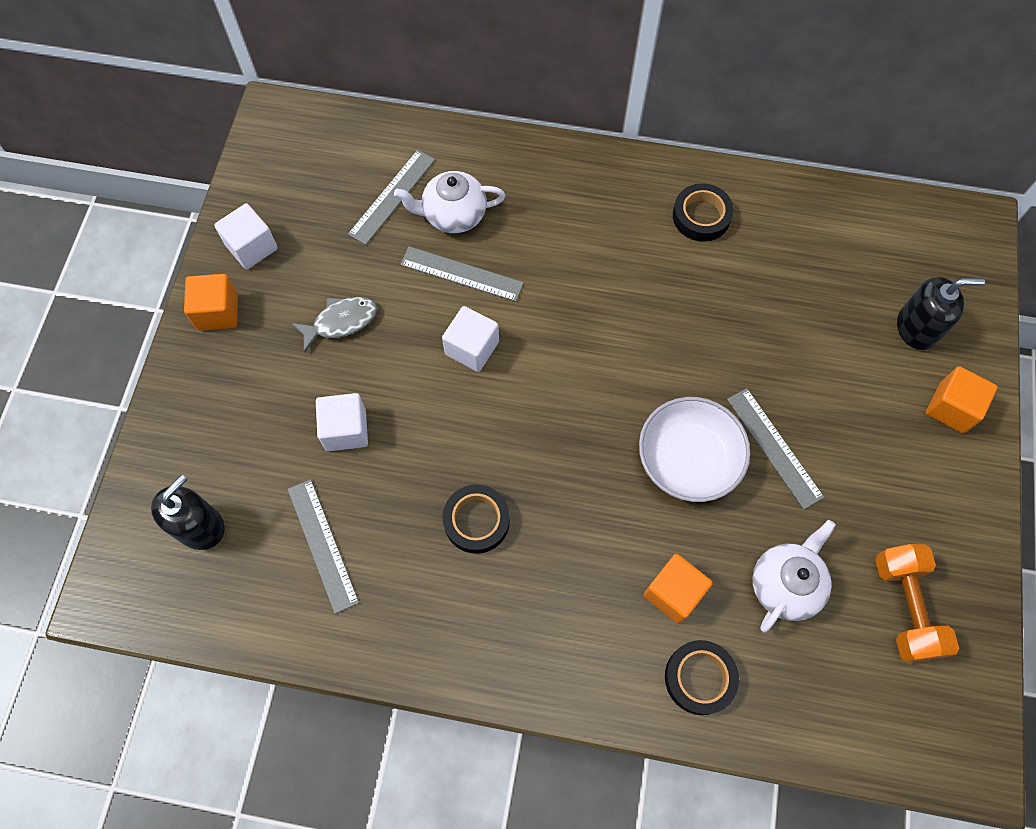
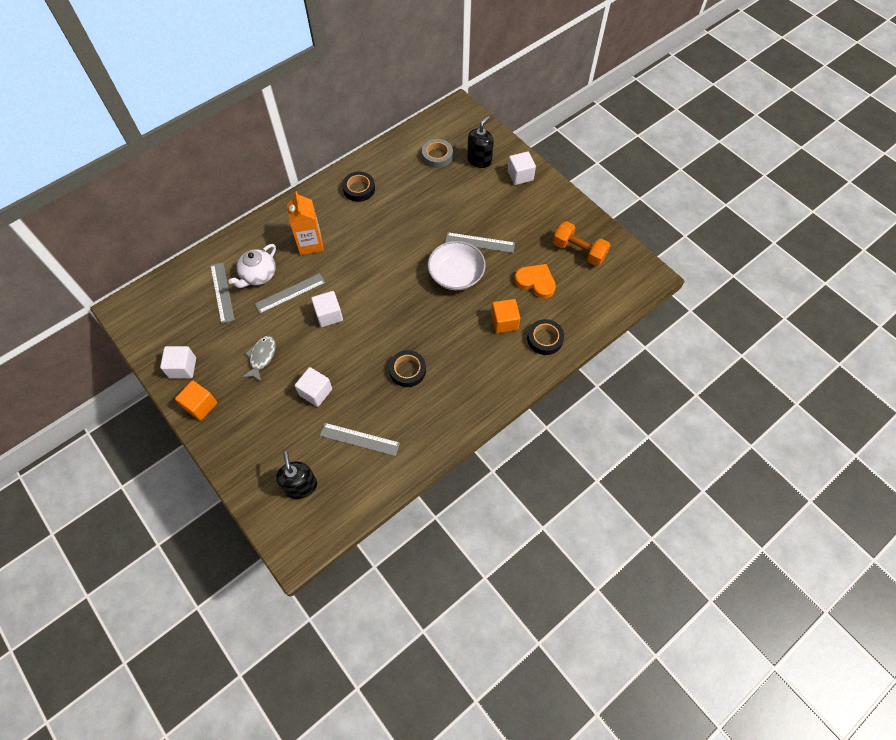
camera: 50 degrees left, 5 degrees down
(557, 232) = (310, 243): none -> orange carton
(785, 584) = (536, 282): white teapot -> orange heart
(861, 266) = (437, 156): none -> grey tape
(951, 408) = (520, 175): orange cube -> white cube

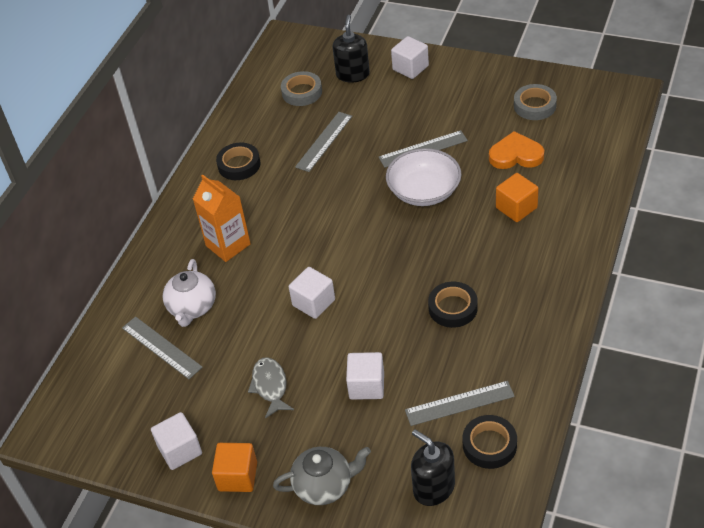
camera: 25 degrees left, 15 degrees down
(242, 443) = (324, 485): none -> grey teapot
(290, 293) = (248, 305): grey ruler -> grey ruler (324, 141)
(545, 339) = (573, 201): black tape -> black tape (489, 445)
(578, 251) = (534, 106): orange dumbbell -> grey tape

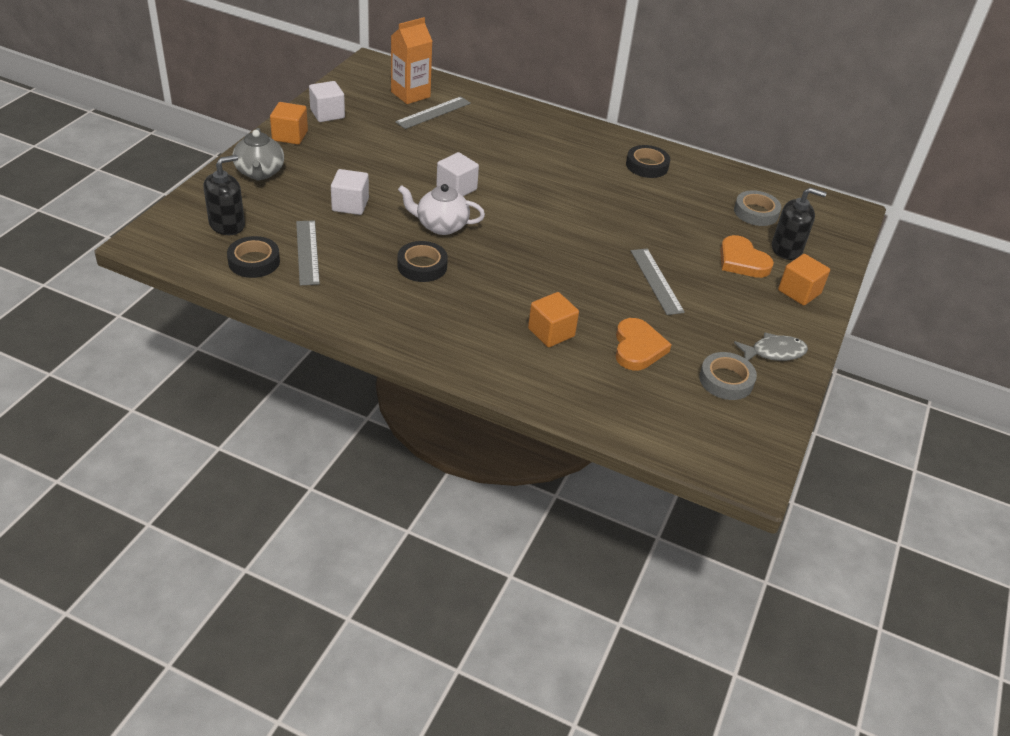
camera: 85 degrees right, 5 degrees down
(192, 308) = (471, 129): white teapot -> white teapot (441, 226)
(228, 245) = (541, 151): orange carton -> orange carton (410, 94)
(270, 386) = (371, 158): grey fish -> grey fish (774, 352)
(324, 141) = (676, 218): grey ruler -> none
(378, 99) = (742, 261): none -> orange heart
(410, 68) = (799, 292): white cube -> orange cube
(424, 191) = (590, 272): white bowl -> none

